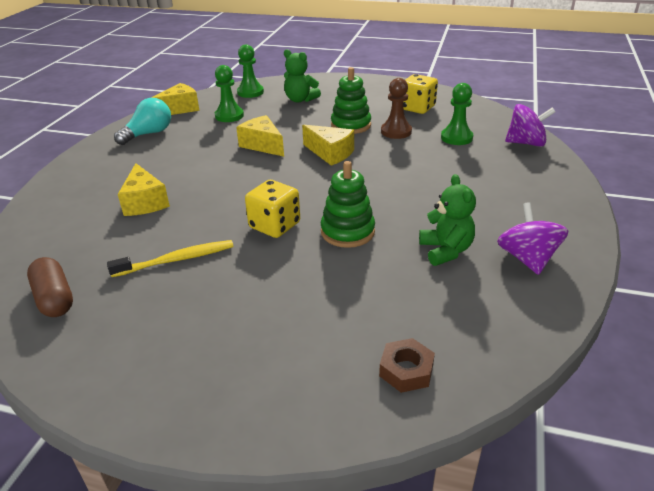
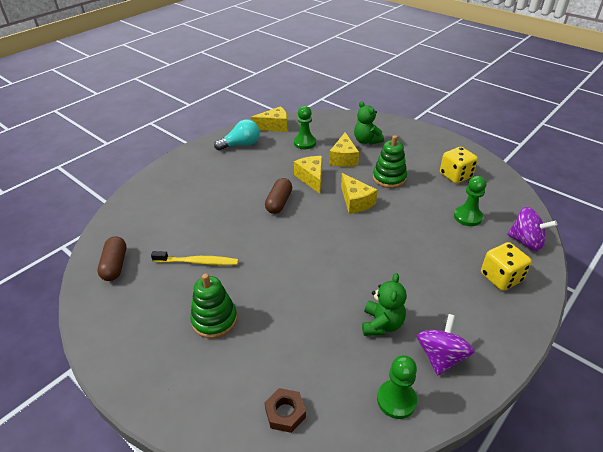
camera: 25 degrees right, 5 degrees up
(145, 202) = (205, 206): yellow cheese -> yellow cheese (343, 158)
(240, 176) = (279, 202): none -> brown capsule
(250, 92) = (333, 123): green pawn -> green pawn (396, 400)
(274, 225) = (275, 256): yellow dice -> yellow dice (501, 277)
(347, 232) = (321, 280): green stacking toy -> green stacking toy (214, 320)
(396, 131) = (421, 195): brown pawn -> none

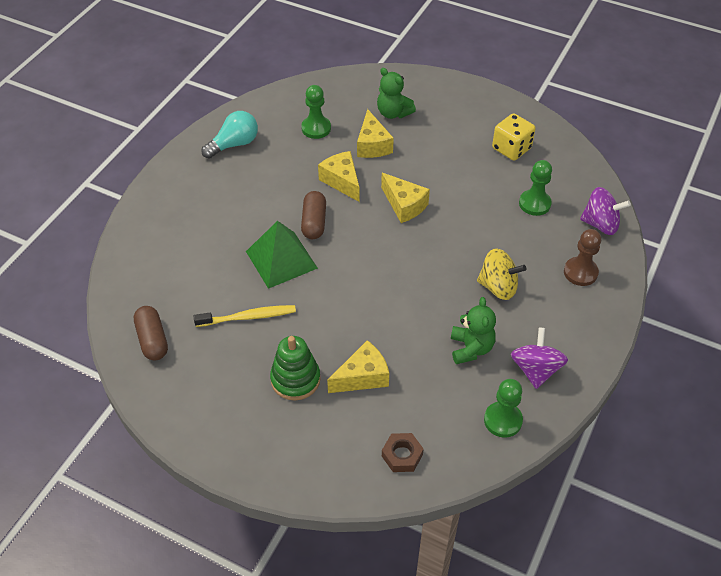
camera: 15 degrees left, 10 degrees up
(243, 224) = (281, 259): none -> green pyramid
(274, 126) = (267, 108): yellow cheese -> yellow cheese (362, 377)
(389, 178) = (435, 165): green stacking toy -> none
(420, 276) = (498, 287): none -> yellow spinning top
(501, 277) = (580, 272): yellow dice -> brown pawn

